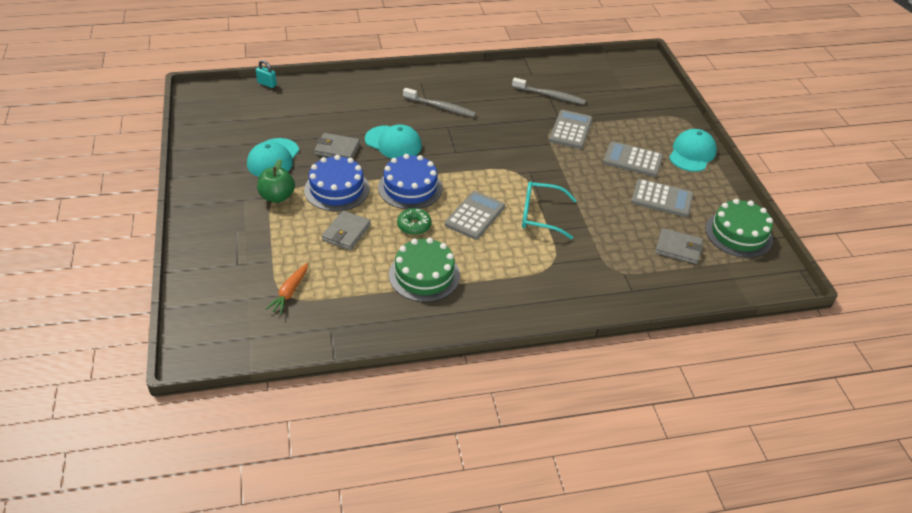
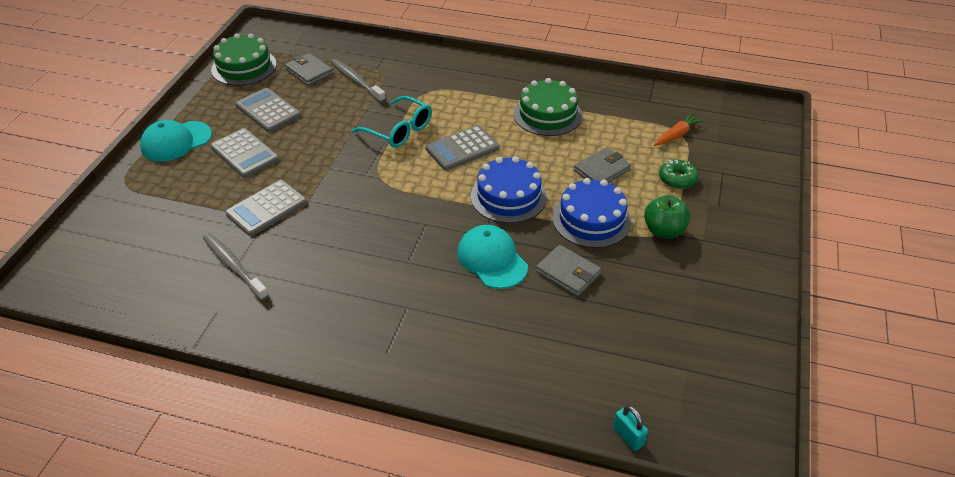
camera: 150 degrees left, 0 degrees up
(273, 158) = (655, 285): turquoise cap -> none
(414, 226) = (530, 157): green donut -> green donut (677, 179)
(440, 107) = (392, 296): grey toothbrush -> grey toothbrush (356, 81)

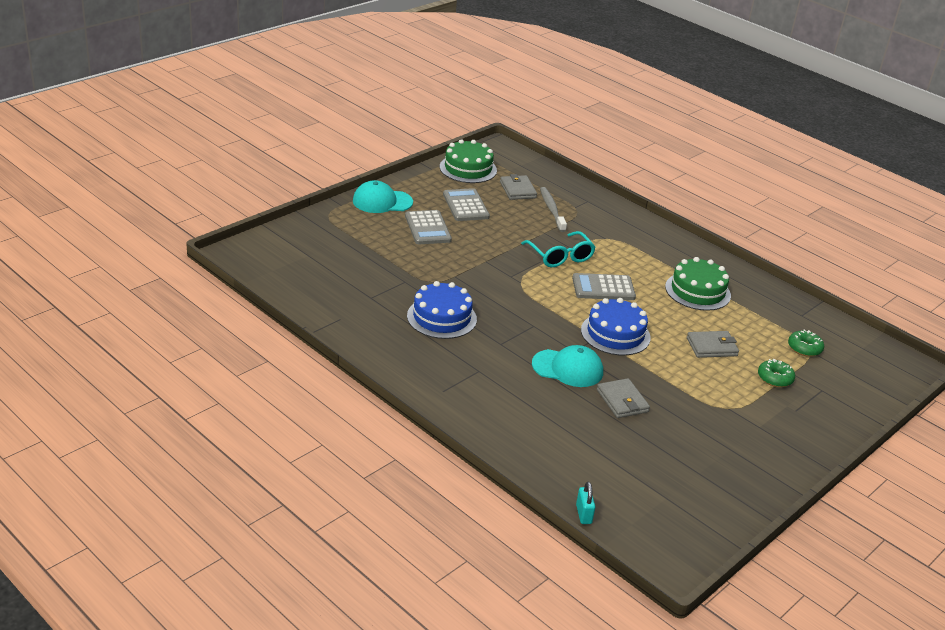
camera: 25 degrees right, 10 degrees down
(234, 266) = (371, 296): grey toothbrush -> none
(266, 208) = (419, 270): grey calculator -> none
(492, 259) = (568, 368): turquoise cap -> turquoise cap turned 105 degrees clockwise
(591, 219) = (672, 375): blue cake -> blue cake (441, 317)
(663, 231) = (729, 407): green apple -> none
(677, 135) = (804, 348): orange carrot -> green donut

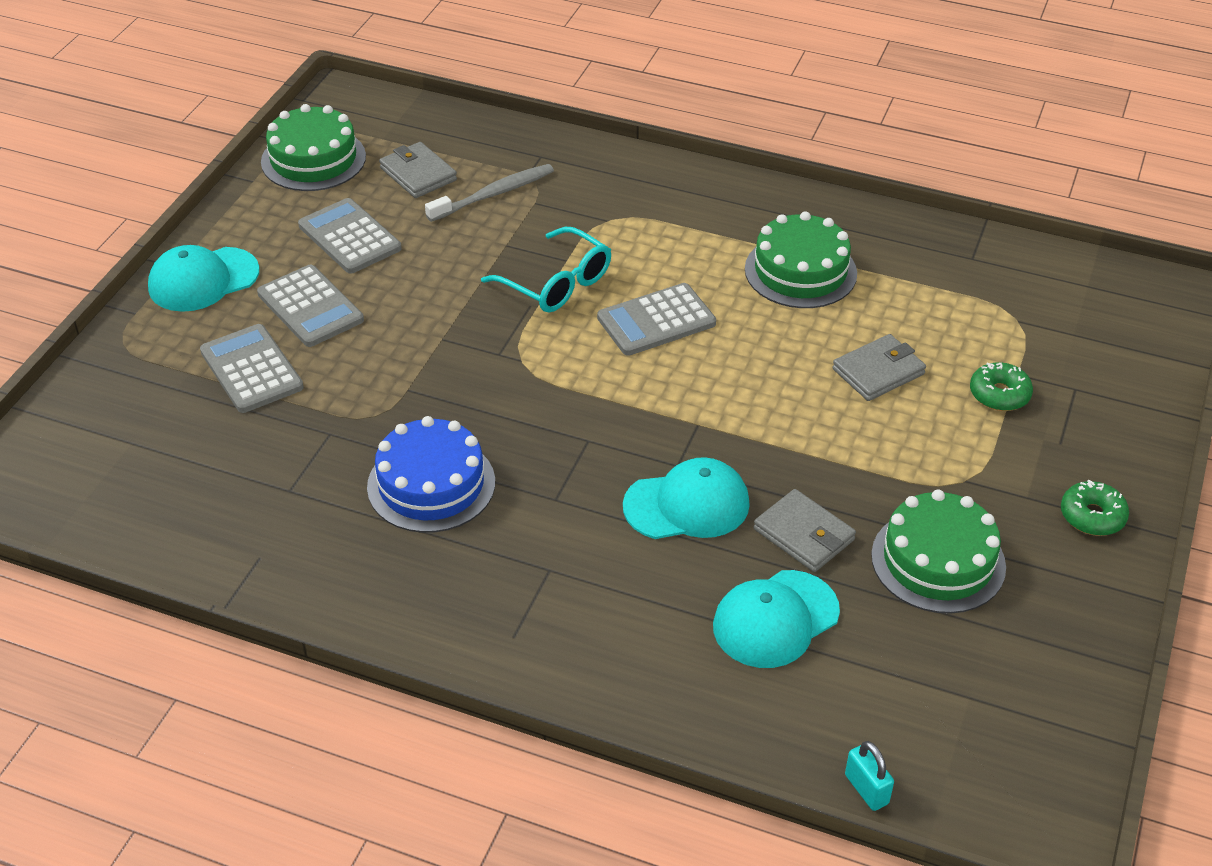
camera: 20 degrees left, 10 degrees up
(383, 244) = (251, 369): none -> grey calculator
(552, 210) = (494, 194): grey toothbrush -> grey toothbrush turned 90 degrees clockwise
(583, 430) = (775, 619): none -> turquoise cap
(615, 334) = (723, 405): blue cake -> none
(689, 436) = (938, 561): none -> green cake
(804, 348) = (1009, 319): green donut -> green donut (1092, 516)

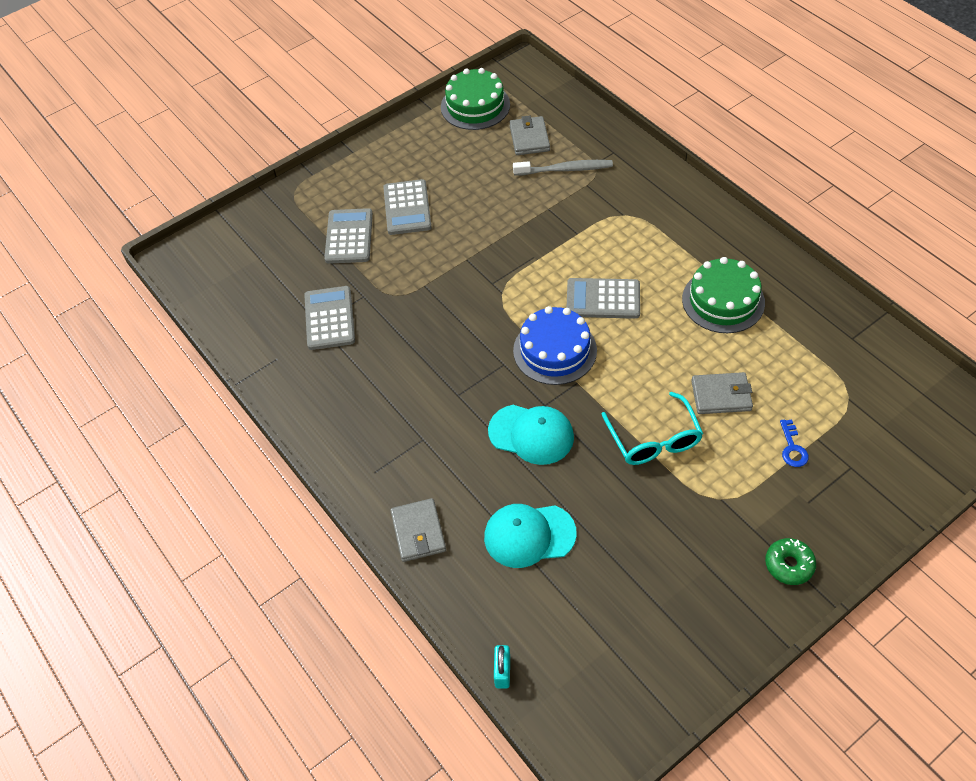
camera: 35 degrees right, 10 degrees up
(203, 280) = (361, 166): turquoise cap -> none
(349, 237) = (460, 168): grey calculator -> grey calculator (329, 318)
(431, 484) = (395, 354): blue cake -> blue cake (555, 350)
(556, 283) = (559, 247): turquoise glasses -> turquoise glasses (654, 439)
(804, 534) = (588, 487): grey wallet -> grey wallet (418, 532)
(938, 561) = (659, 546): green cake -> none
(999, 394) = (792, 448): green donut -> blue key

